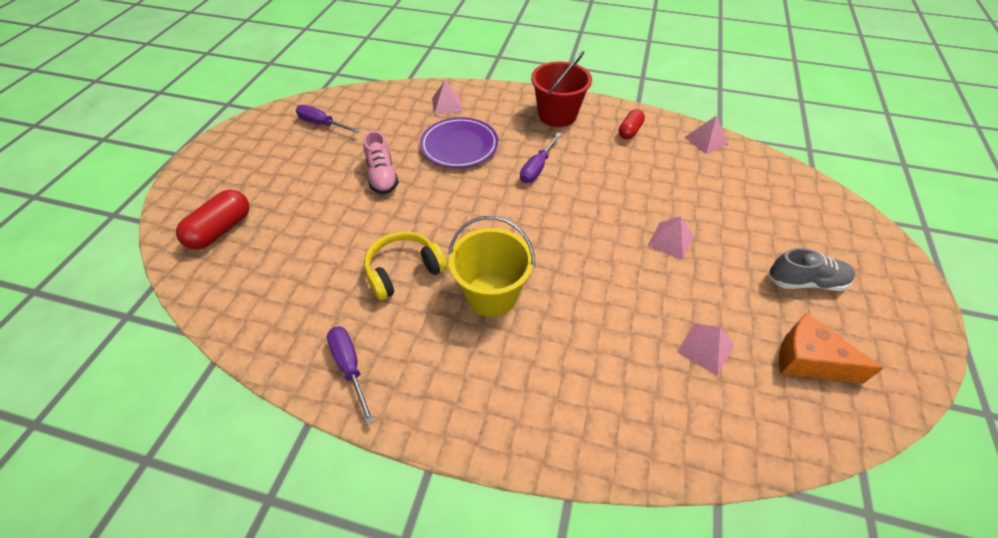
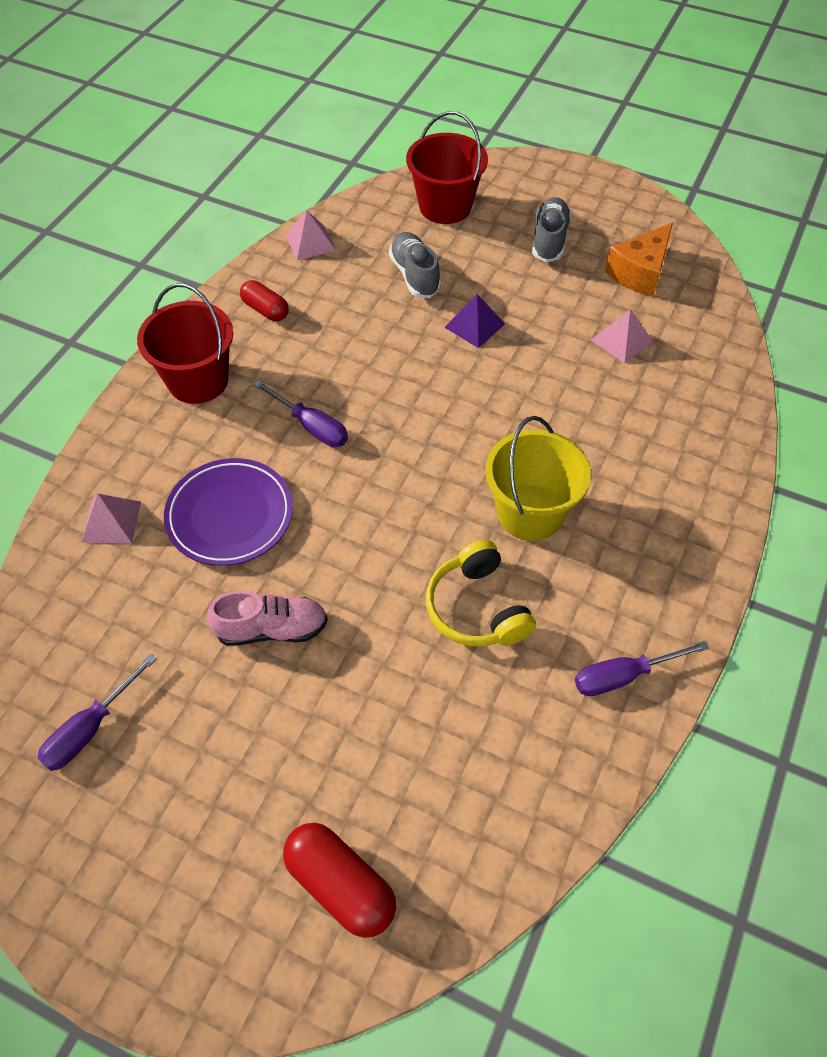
camera: 80 degrees left, 5 degrees up
(670, 240) = (474, 325): pink pyramid -> purple pyramid
(706, 199) = (414, 275): none -> grey shoe
(797, 206) = (445, 206): none -> red bucket

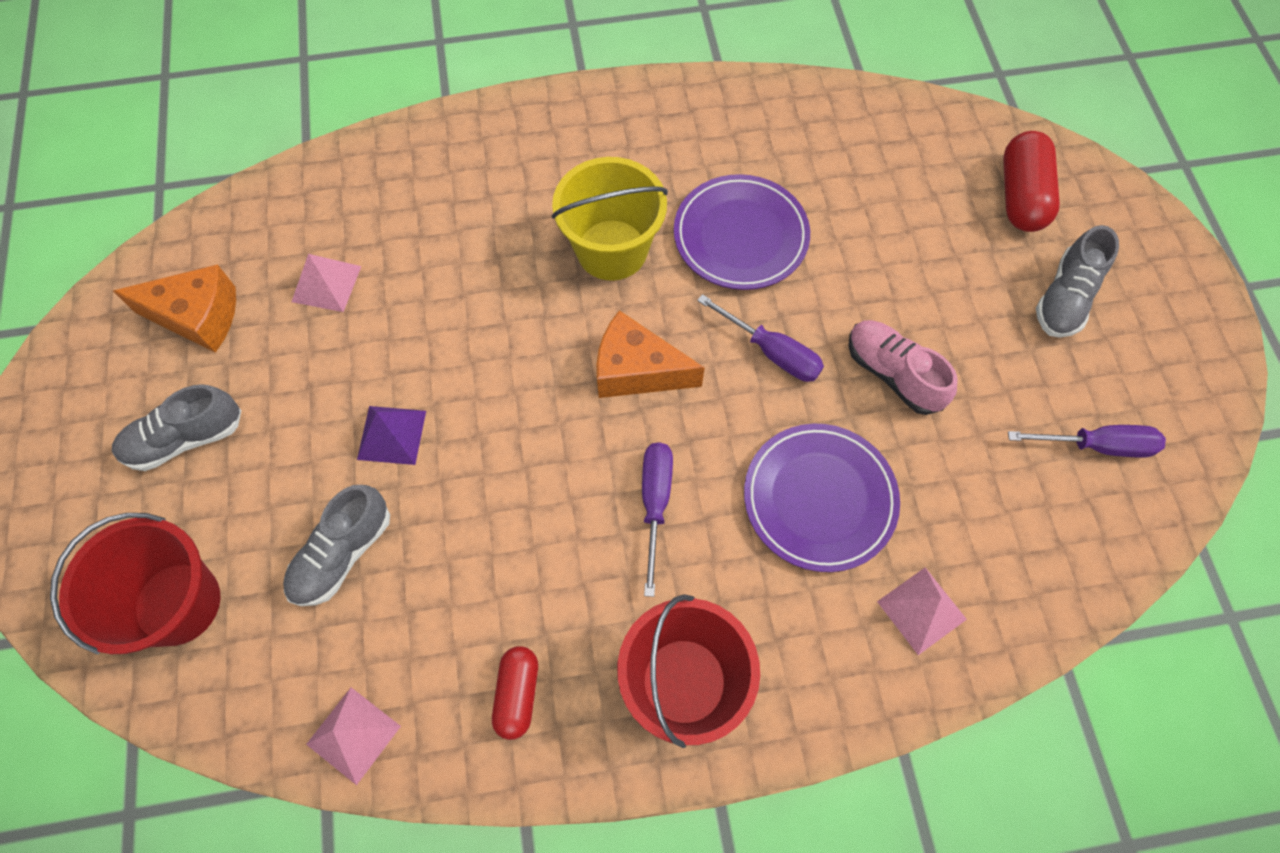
camera: 125 degrees left, 10 degrees up
(215, 825) = (1065, 298): none -> grey shoe
(414, 470) = (637, 370): none -> orange cheese
(477, 608) = (740, 236): yellow headphones -> purple plate
(623, 676) = (717, 115): purple screwdriver -> purple screwdriver (772, 352)

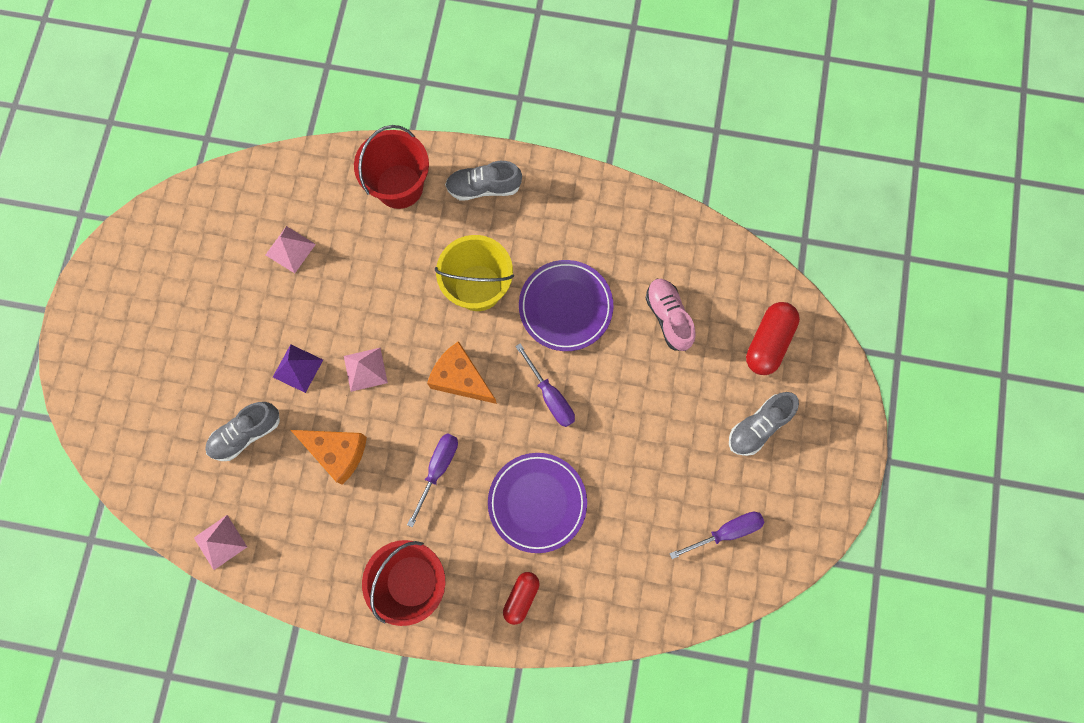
camera: 20 degrees right, 10 degrees up
(178, 603) = (146, 430): red bucket -> red bucket (399, 186)
(186, 438) = (177, 327): grey shoe -> grey shoe (484, 187)
(198, 317) = (206, 246): orange cheese -> orange cheese (337, 452)
(517, 694) = (317, 553): red capsule -> red capsule (521, 597)
(893, 374) = (620, 438): pink shoe -> pink shoe (668, 317)
(921, 610) = (567, 592): pink pyramid -> pink pyramid (365, 369)
(1096, 445) = (726, 532): purple screwdriver -> purple screwdriver turned 45 degrees counterclockwise

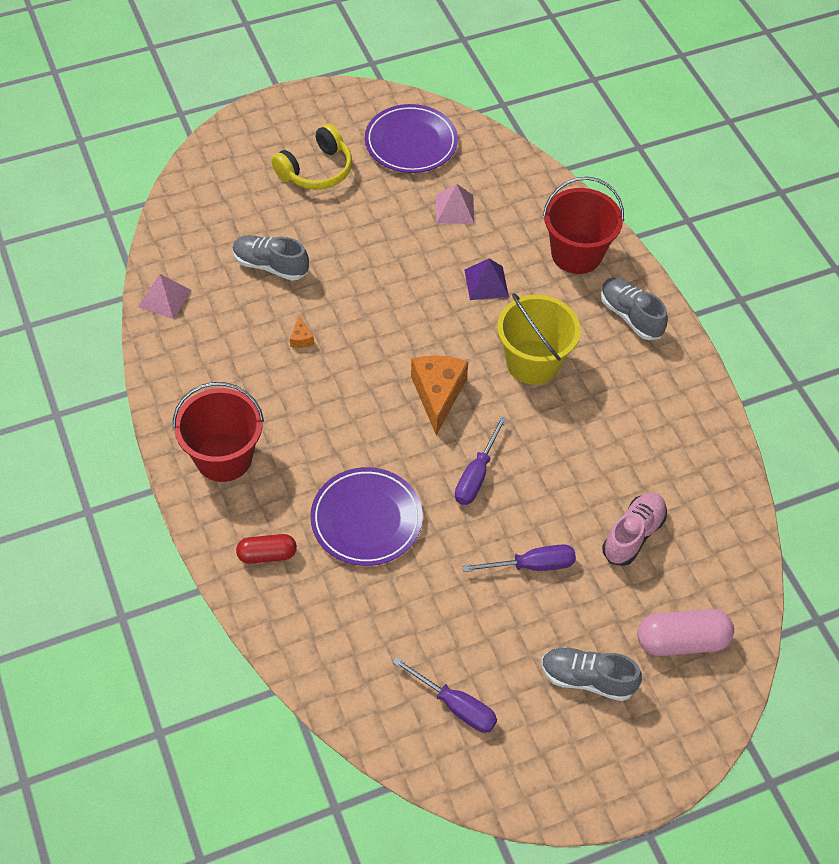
camera: 55 degrees right, 20 degrees down
(169, 335) = (316, 170): none -> yellow headphones
(298, 368) = (354, 270): purple pyramid -> purple pyramid (486, 283)
(337, 452) = (301, 338): orange cheese -> orange cheese, size x0.43
(365, 369) = (391, 318): pink pyramid -> none
(437, 469) = (340, 422): purple screwdriver -> purple screwdriver (532, 565)
(565, 307) = (572, 441): purple plate -> purple plate (411, 143)
(768, 342) = (681, 641): red capsule -> pink capsule

